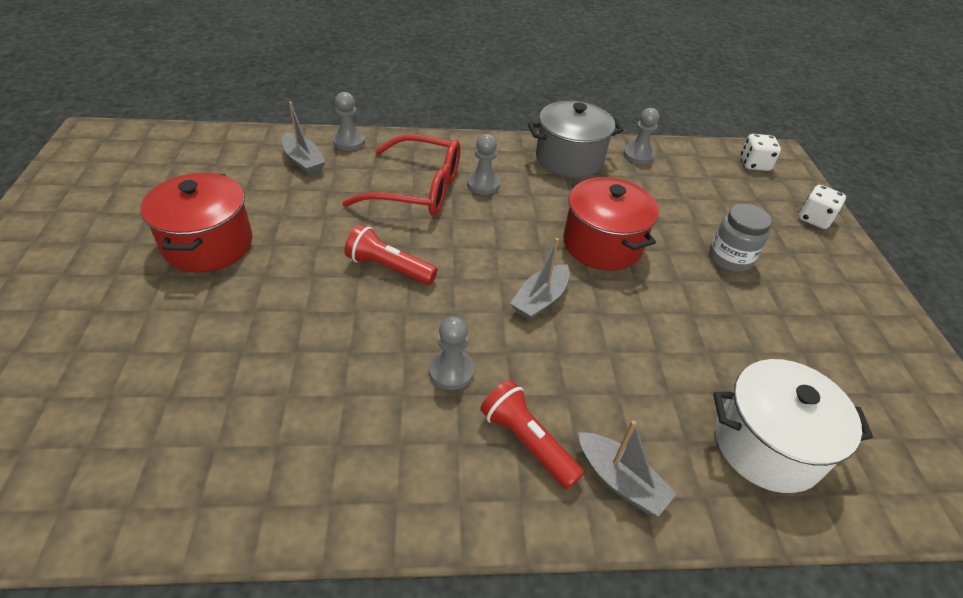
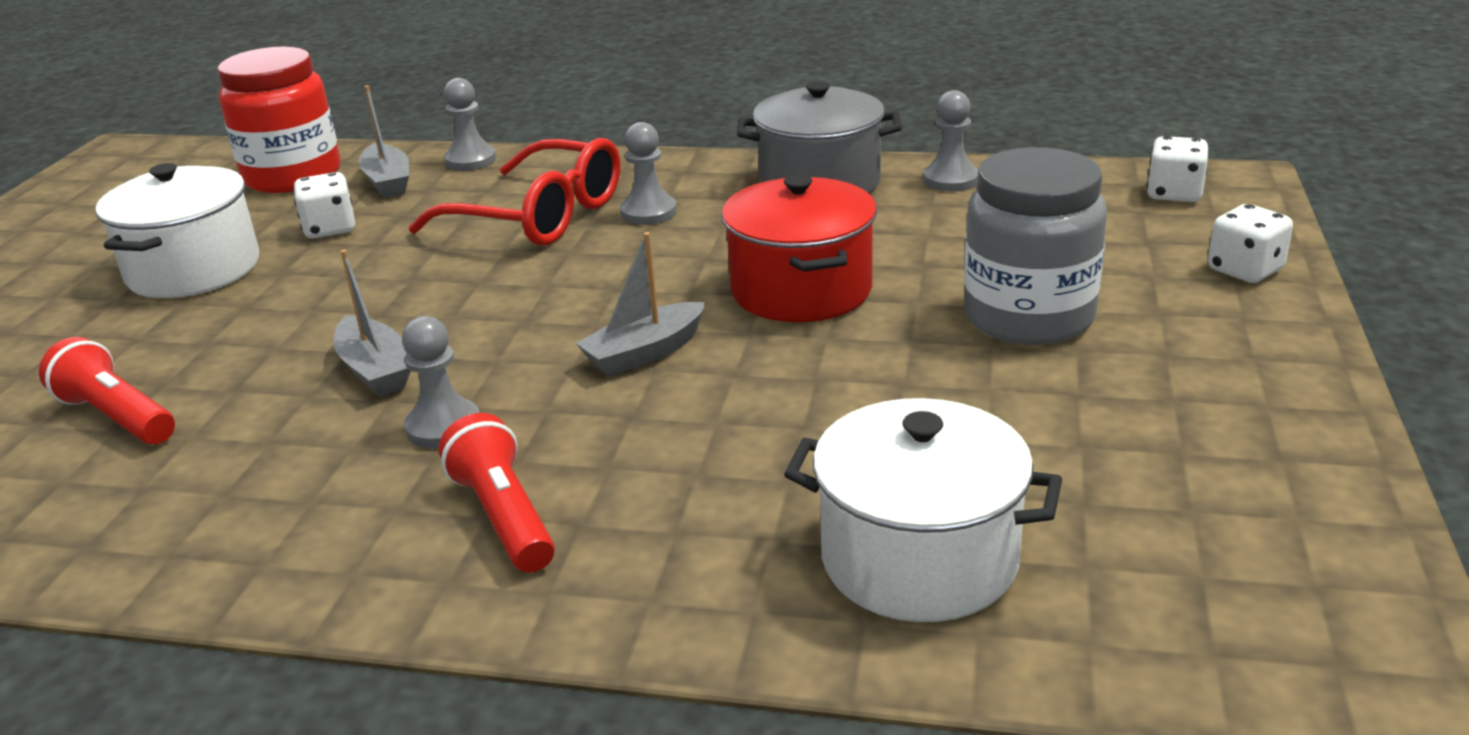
camera: 20 degrees right, 15 degrees down
(208, 244) = (194, 270): red pot -> white pot
(234, 157) = (293, 176): none -> red jar
(286, 203) = (330, 229): none -> white dice
(389, 267) = (431, 305): red flashlight -> red flashlight (117, 417)
(620, 481) = (622, 576): grey boat -> grey boat (375, 370)
(729, 258) = (1028, 317): grey jar -> grey jar, size x1.57

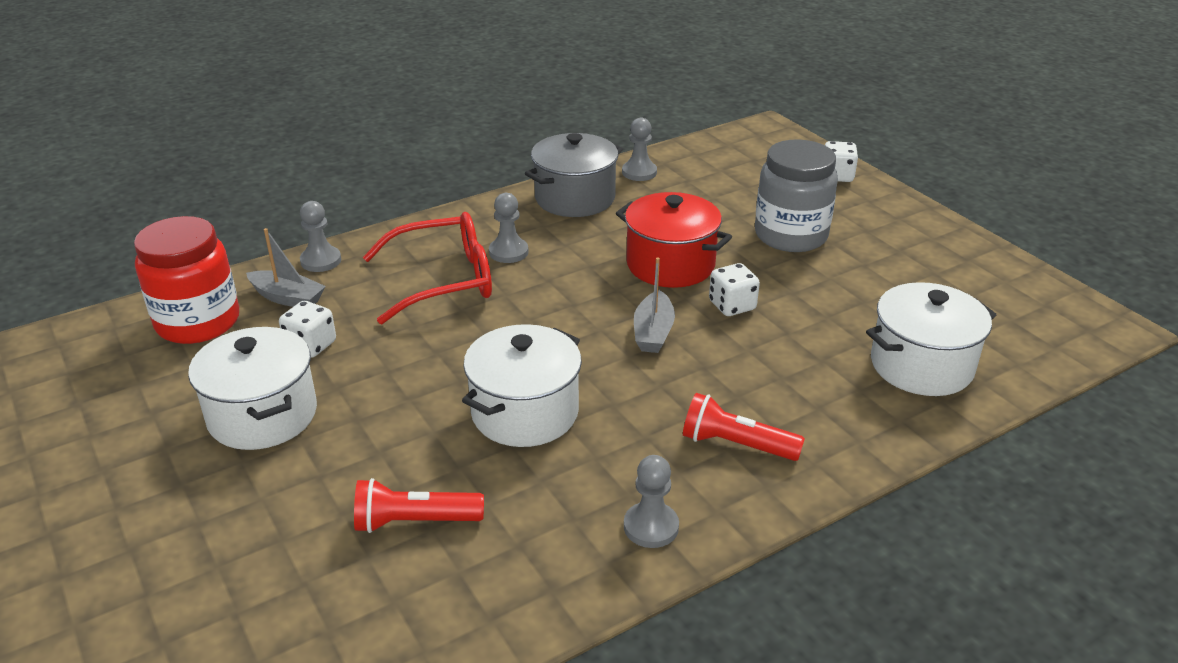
camera: 45 degrees left, 5 degrees up
(375, 370) = (525, 413): grey boat -> white pot
(443, 427) = (623, 421): grey pawn -> grey pawn (651, 527)
(1174, 194) = (752, 145): white dice -> white dice (732, 306)

